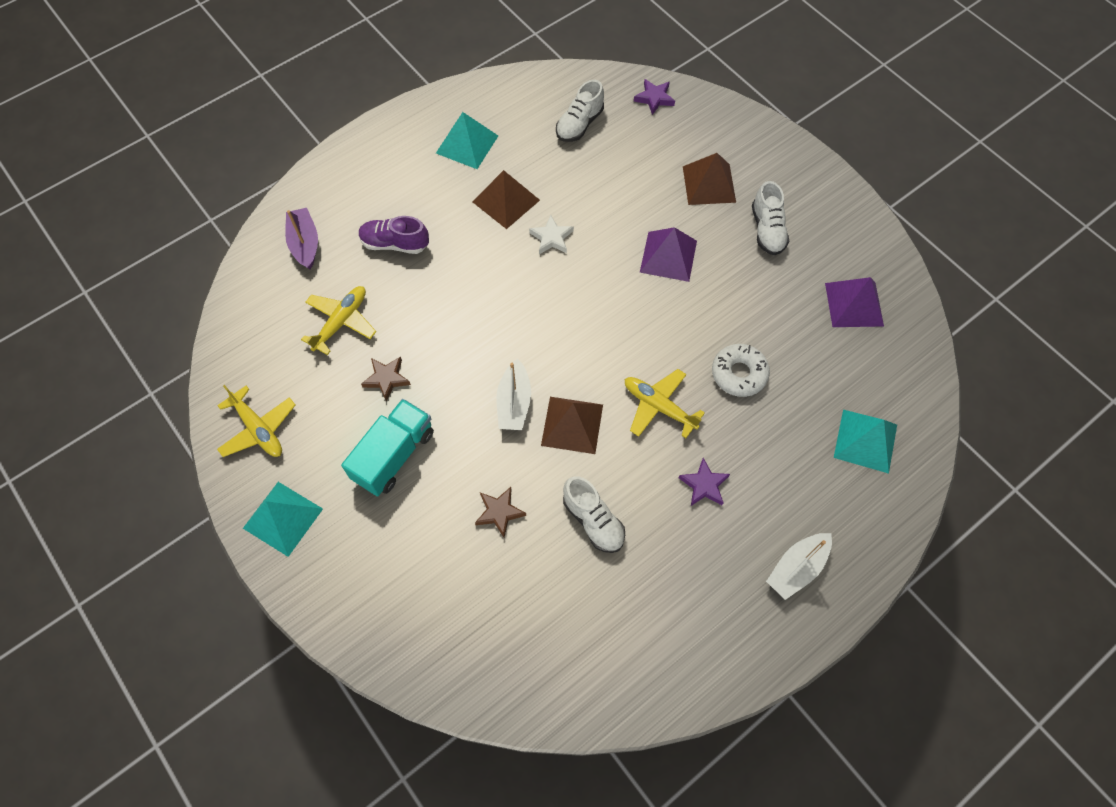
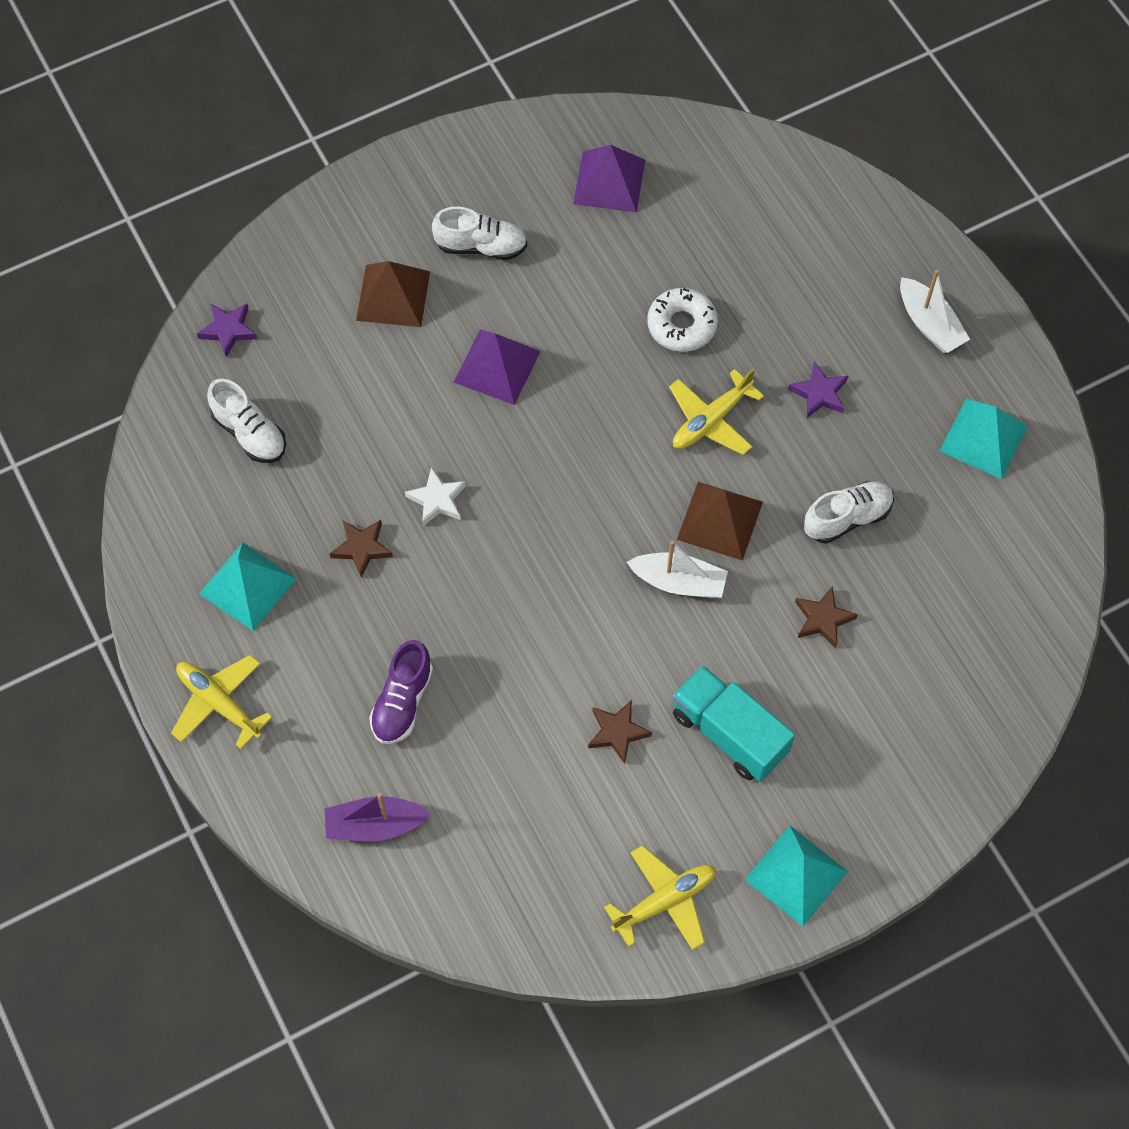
camera: 80 degrees left, 0 degrees up
(341, 322) = (518, 783): yellow plane -> yellow plane (219, 703)
(506, 201) = (361, 548): brown pyramid -> brown star
(865, 440) = (789, 219): turquoise pyramid -> turquoise pyramid (983, 438)

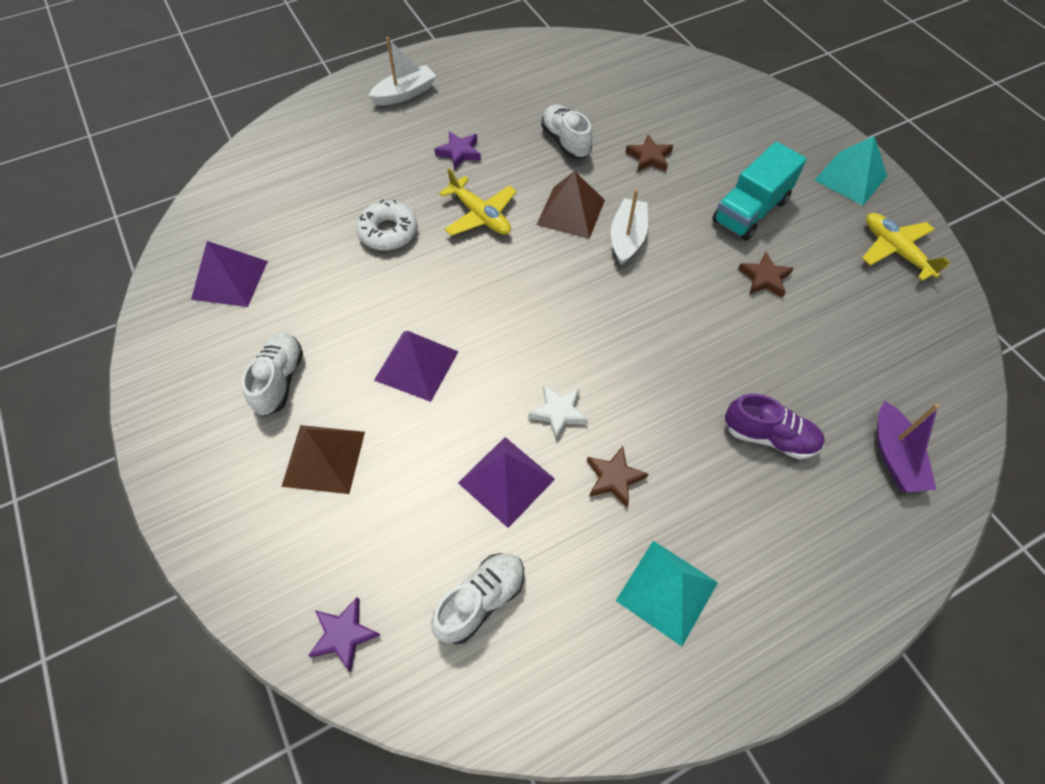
camera: 90 degrees left, 5 degrees down
(219, 703) = (805, 613): yellow plane -> none
(363, 452) = (506, 481): none -> purple pyramid
(983, 438) = (500, 73): turquoise pyramid -> none

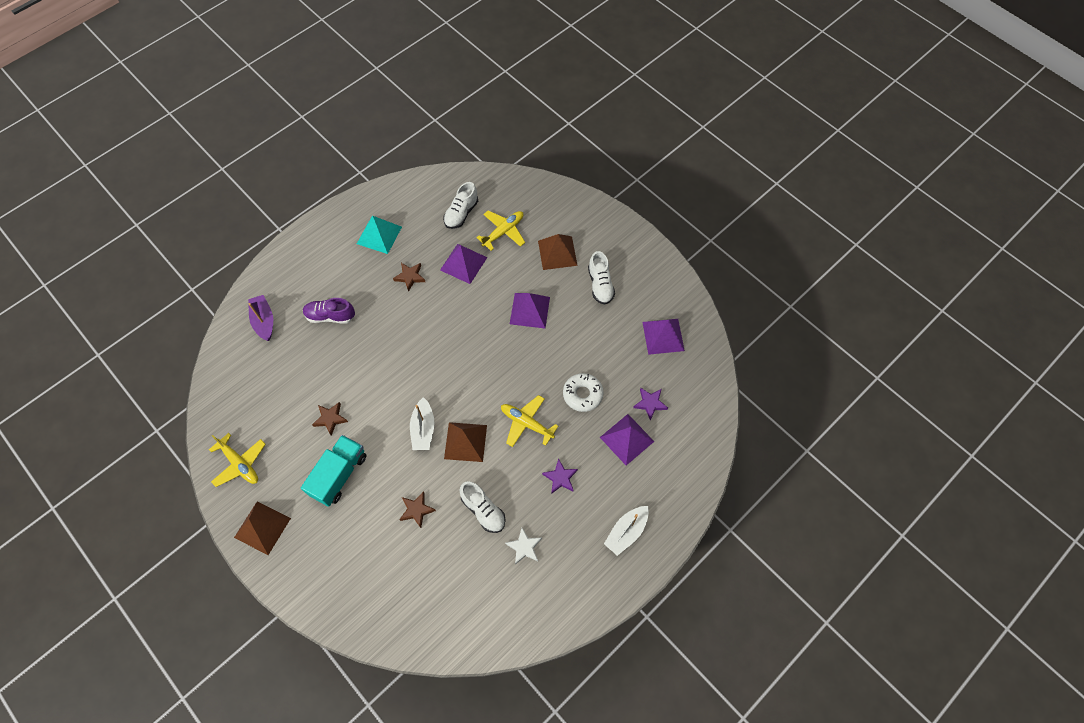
camera: 165 degrees right, 5 degrees up
(344, 634) = (515, 189): purple star -> purple star (650, 403)
(356, 173) = (626, 439): none -> purple pyramid
(407, 531) = (503, 232): none -> yellow plane
(558, 412) = (445, 303): white star -> white star (524, 547)
(850, 178) = (262, 527): turquoise pyramid -> brown pyramid

